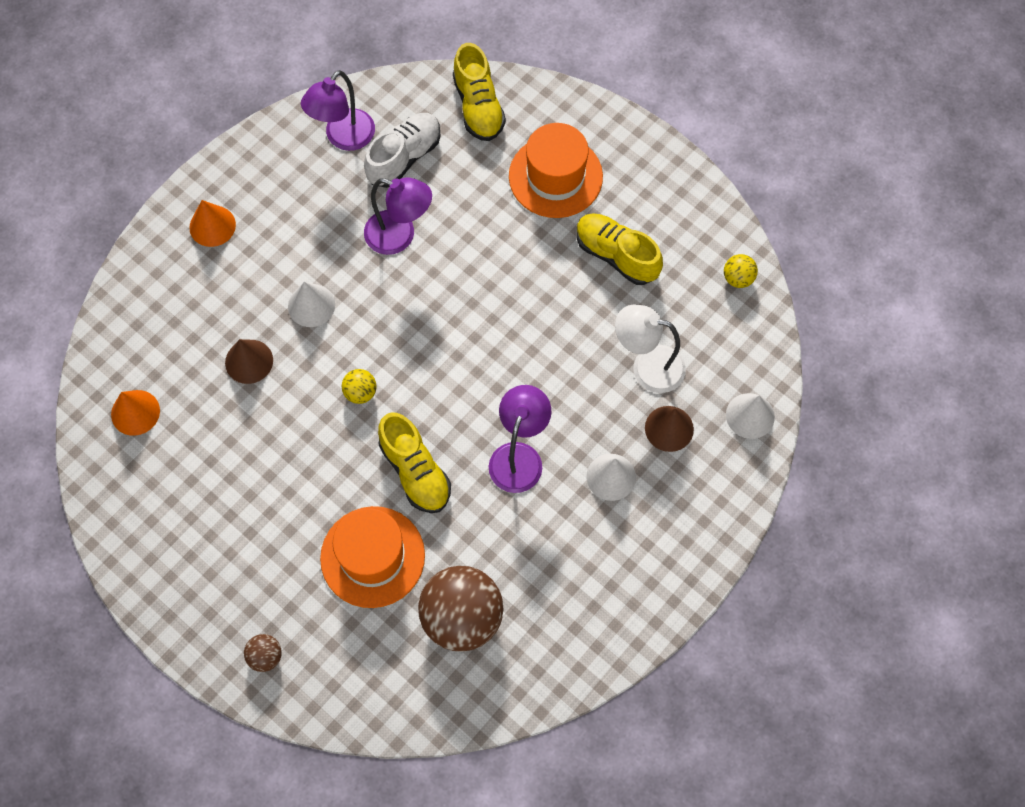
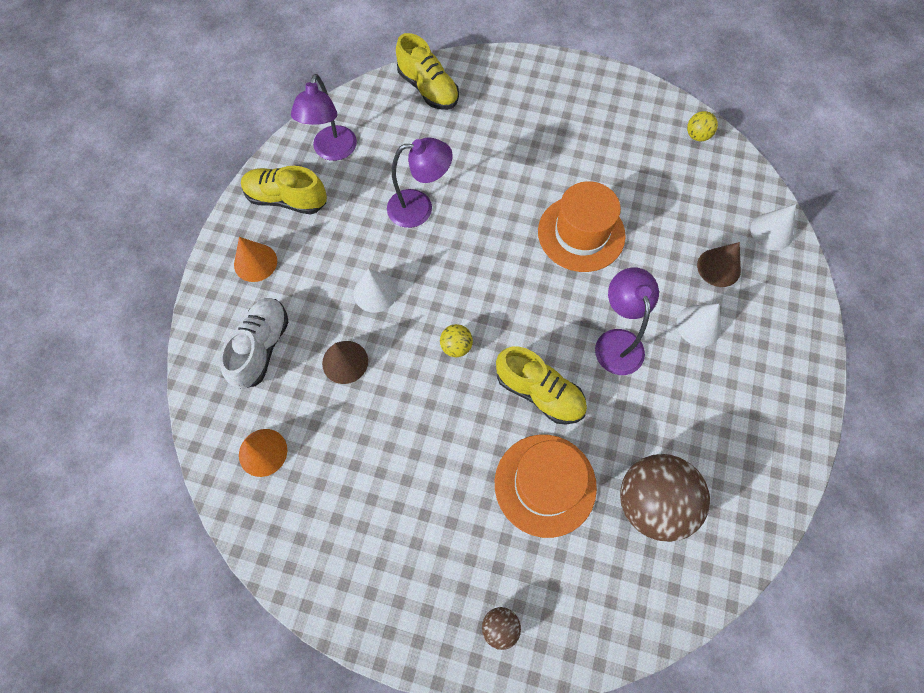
camera: 25 degrees left, 0 degrees up
(404, 157) = (390, 147): white shoe -> white shoe (261, 347)
(555, 176) = (517, 116): orange hat -> orange hat (581, 233)
(616, 255) = (598, 155): yellow shoe -> yellow shoe (287, 199)
(647, 366) = (672, 227): white lamp -> none

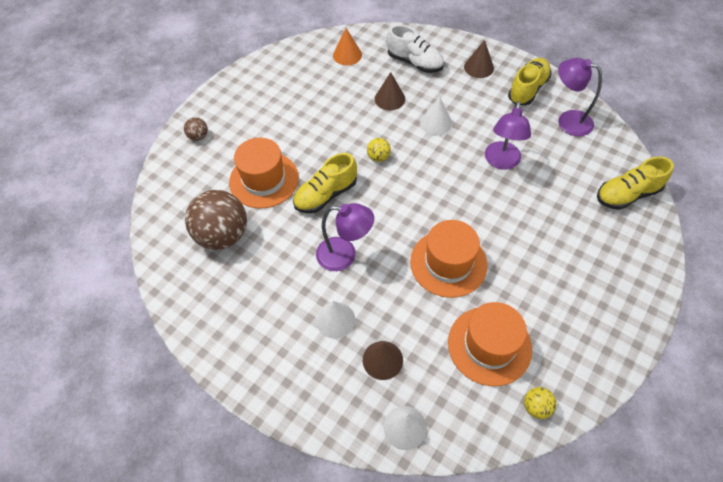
camera: 110 degrees right, 10 degrees down
(255, 262) = (479, 67): orange cone -> brown cone
(657, 180) = (489, 345): none -> orange hat

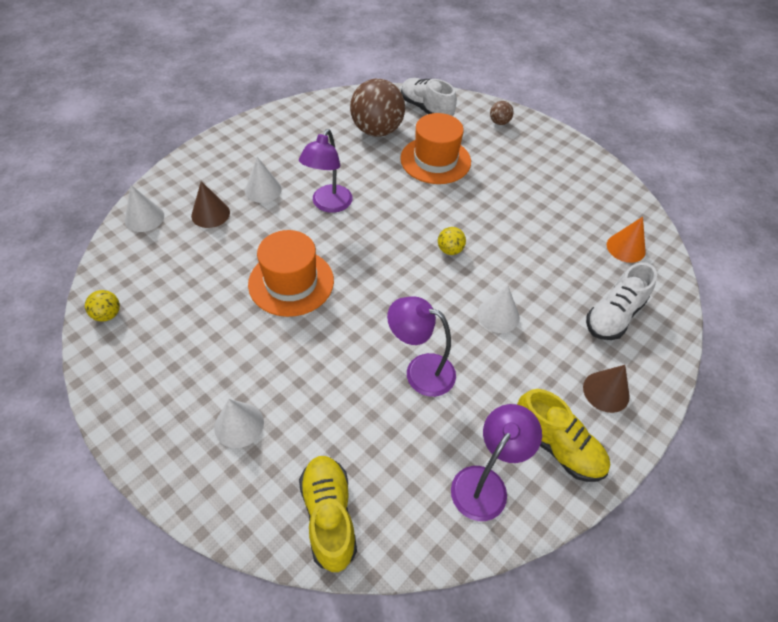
camera: 95 degrees right, 5 degrees down
(180, 197) = (426, 109): none -> white shoe
(326, 195) = (406, 201): yellow shoe -> none
(390, 99) = (544, 276): brown cone -> none
(489, 345) = (186, 294): orange hat -> none
(592, 263) = (239, 425): none -> white cone

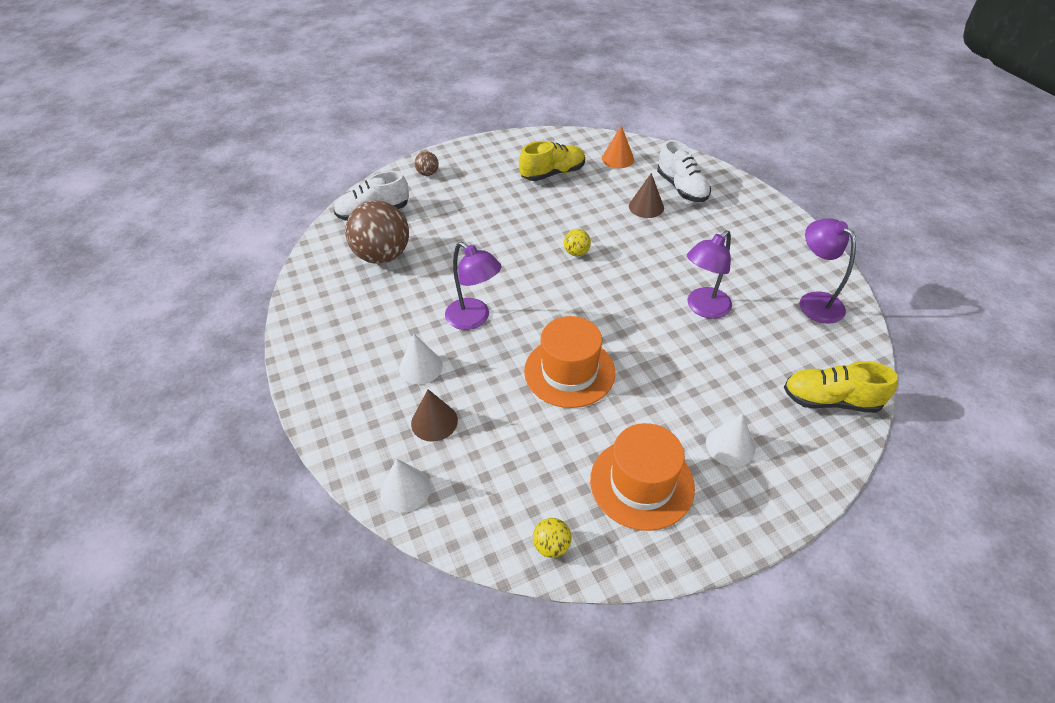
camera: 65 degrees left, 5 degrees down
(435, 160) = (454, 228): orange hat -> orange hat (641, 483)
(498, 315) = (660, 247): white cone -> none
(557, 446) = (789, 255): yellow shoe -> yellow shoe (552, 174)
(606, 391) = (749, 216): brown cone -> brown cone (646, 207)

